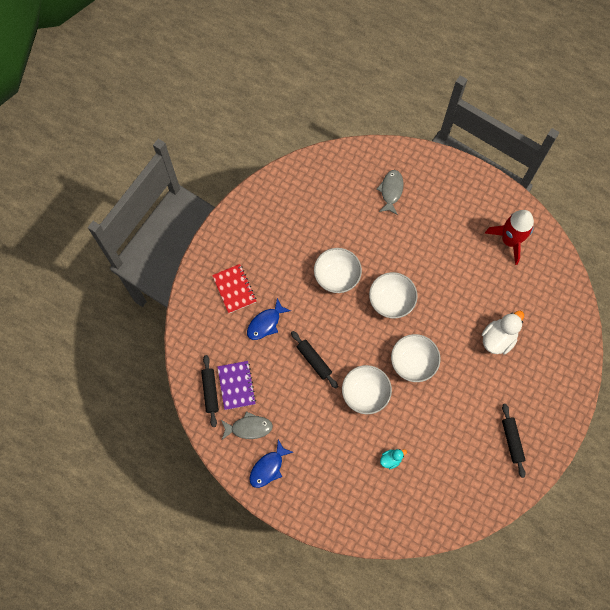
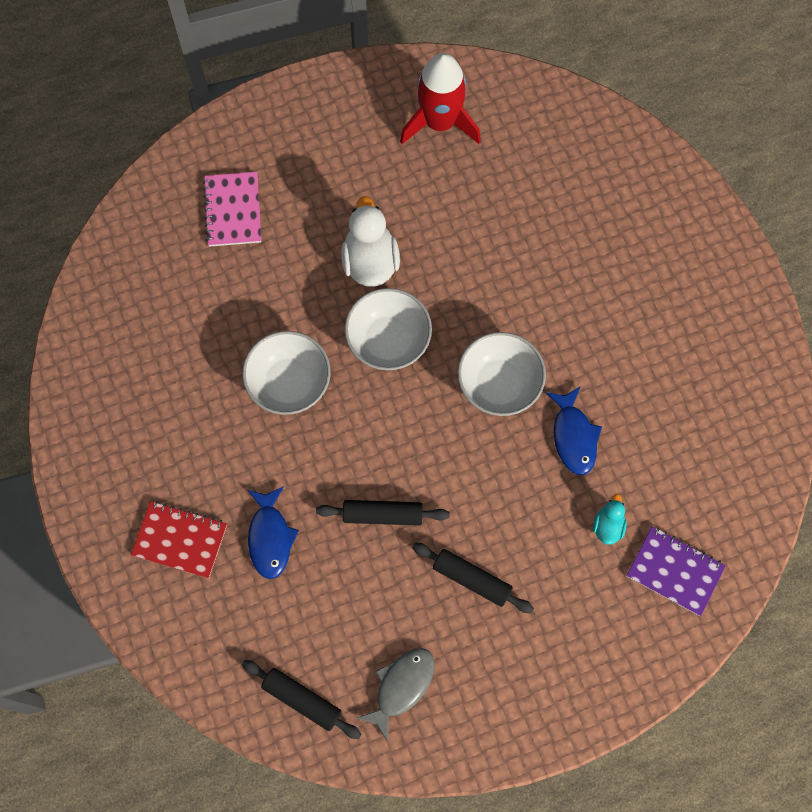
camera: 50 degrees left, 0 degrees up
(236, 385) = (325, 654): purple notebook -> purple notebook (675, 571)
(268, 467) = (482, 706): blue fish -> blue fish (573, 436)
(365, 393) = (488, 483): white bowl -> none
(391, 191) = (233, 210): grey fish -> pink notebook
(498, 338) = (560, 249): white duck -> white duck (370, 261)
(512, 441) = (710, 349): black rolling pin -> black rolling pin (471, 579)

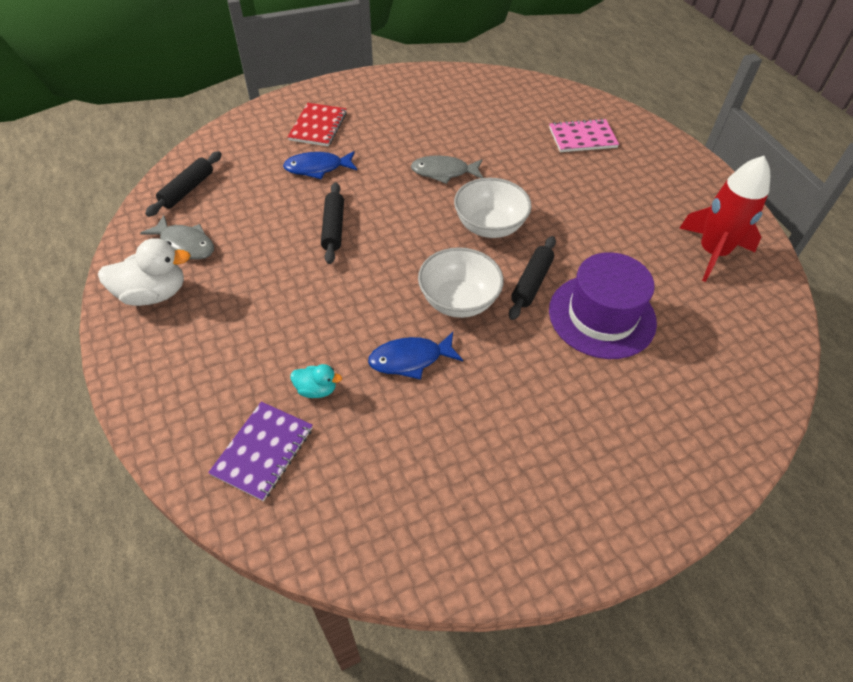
camera: 85 degrees right, 20 degrees down
(289, 383) = (444, 172): white bowl -> grey fish
(370, 261) = (560, 213): white duck -> white duck (154, 294)
(471, 579) = (272, 286): black rolling pin -> black rolling pin (531, 282)
(523, 249) = (602, 316): none -> purple hat

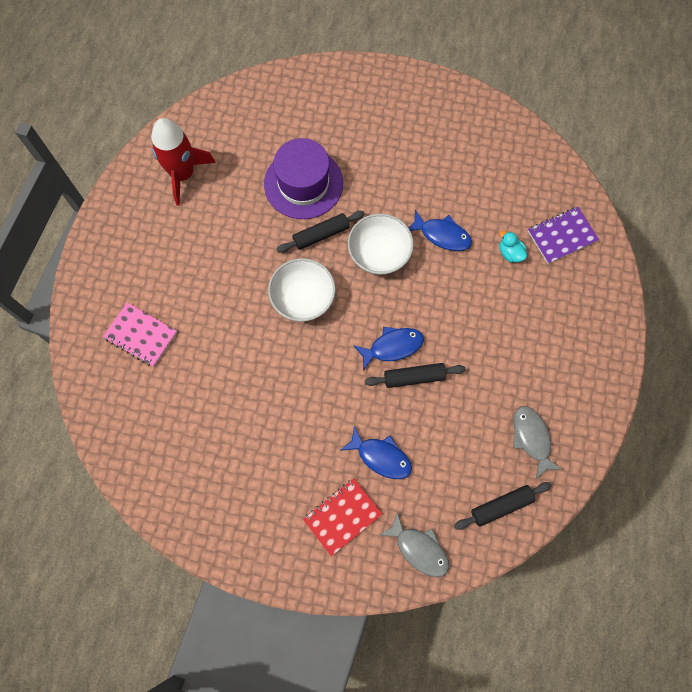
camera: 140 degrees left, 20 degrees up
(154, 294) = (575, 401): white duck -> none
(334, 228) = (414, 377): black rolling pin -> black rolling pin turned 45 degrees clockwise
(373, 238) = (392, 347): none -> blue fish
(444, 172) = (286, 377): grey fish -> grey fish (419, 549)

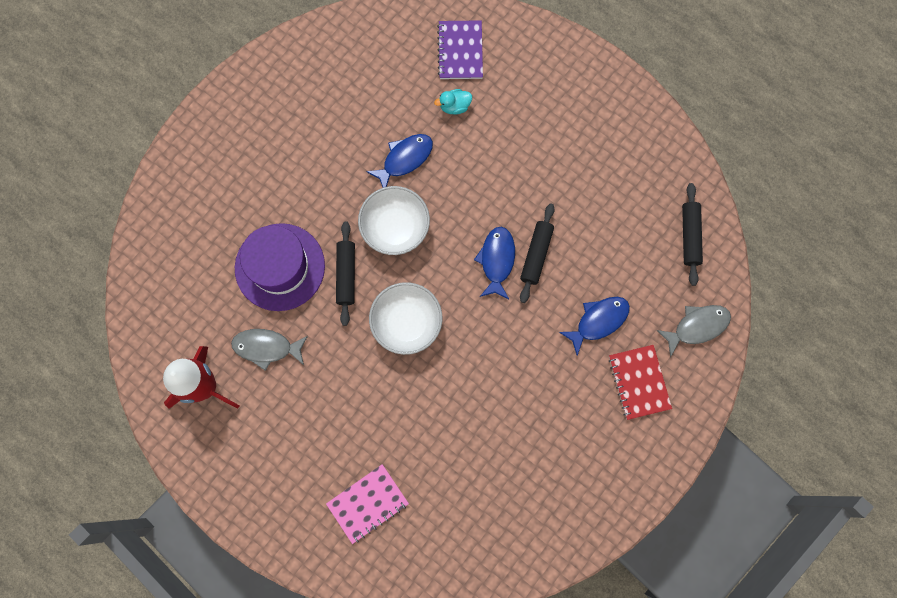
camera: 65 degrees left, 5 degrees up
(531, 438) = (641, 179): grey fish -> grey fish (266, 347)

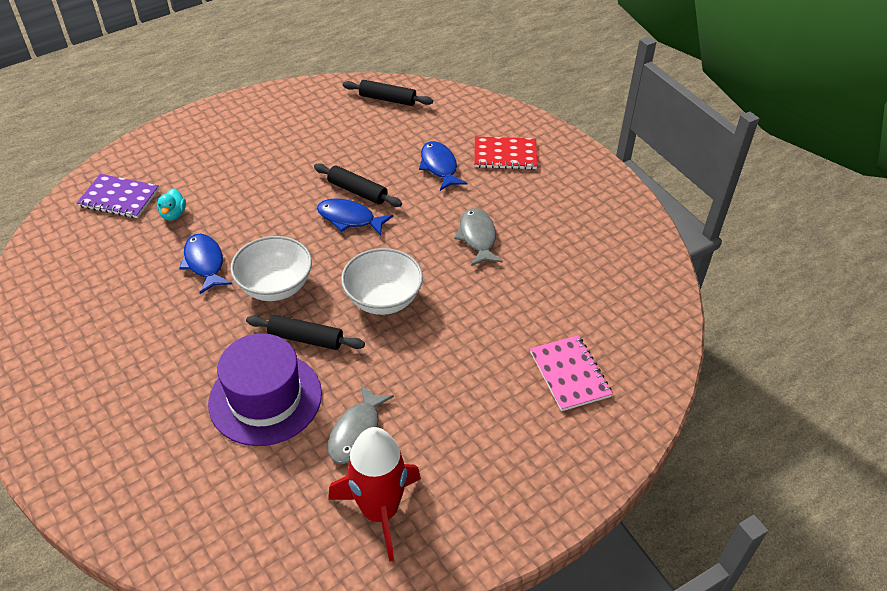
camera: 75 degrees left, 30 degrees down
(697, 326) = (468, 113): grey fish -> grey fish (477, 237)

